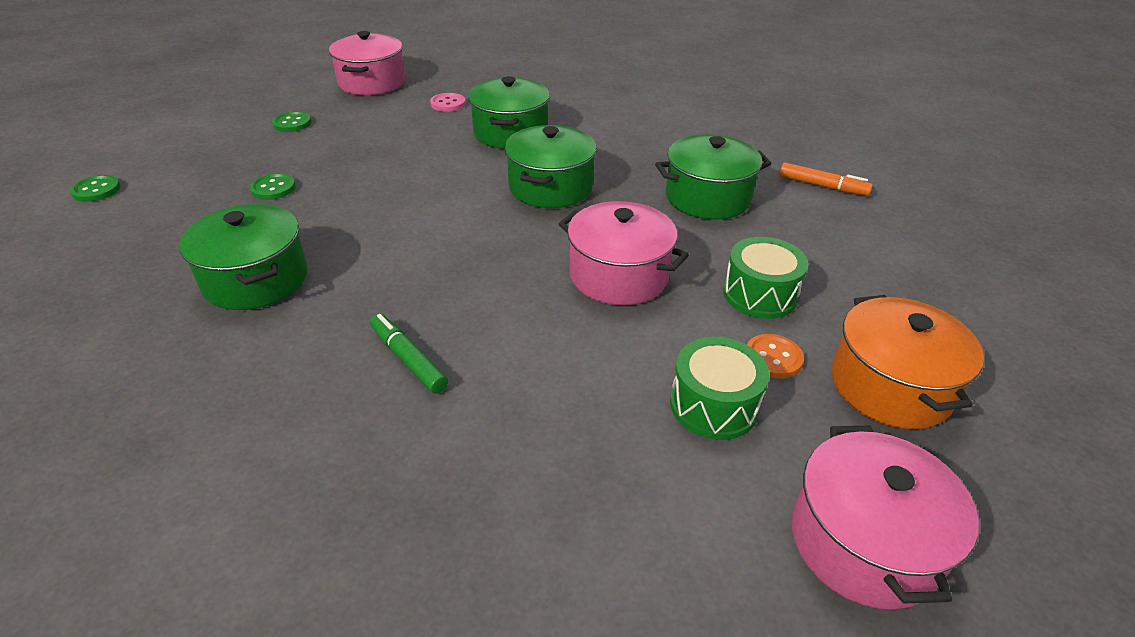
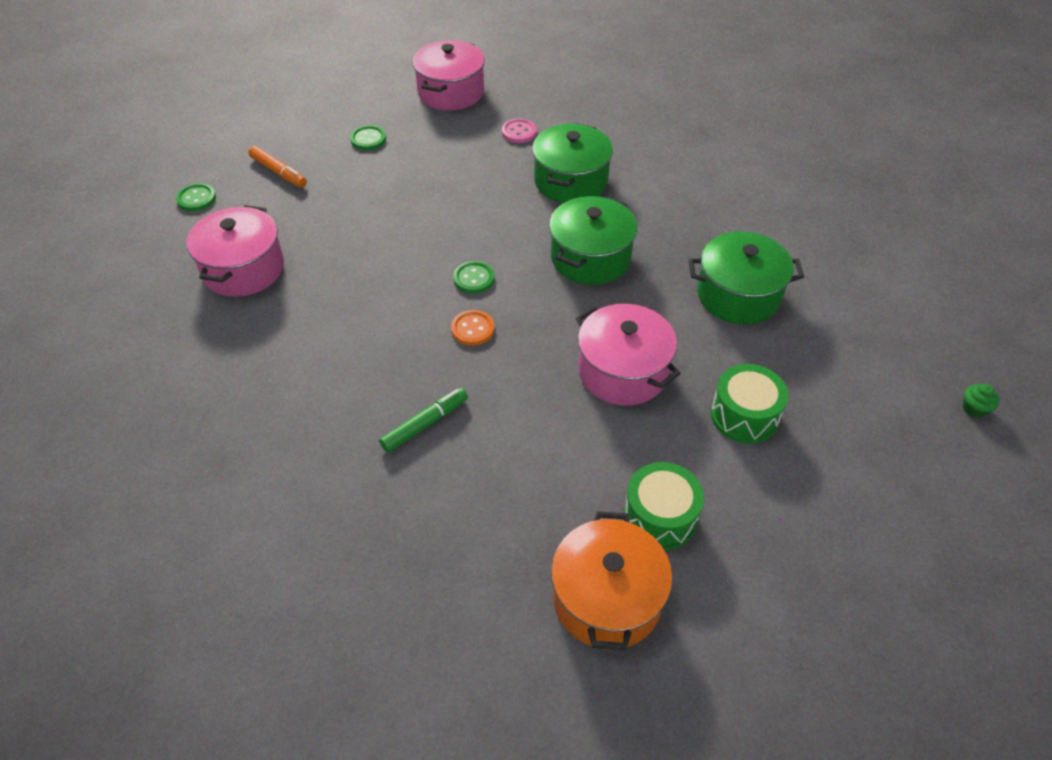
camera: 15 degrees right, 10 degrees up
(256, 279) = (316, 320): green pot -> none
(273, 188) = (342, 220): green button -> green button (474, 278)
(408, 359) = (425, 424): green marker -> green marker turned 75 degrees clockwise
(773, 358) = (729, 483): orange button -> orange button (472, 329)
(822, 186) = (862, 299): orange marker -> orange marker (278, 172)
(864, 542) = (733, 658): pink pot -> pink pot (243, 269)
(890, 386) = (821, 531): orange pot -> orange pot (607, 599)
(970, 254) = (974, 408): none -> green cupcake

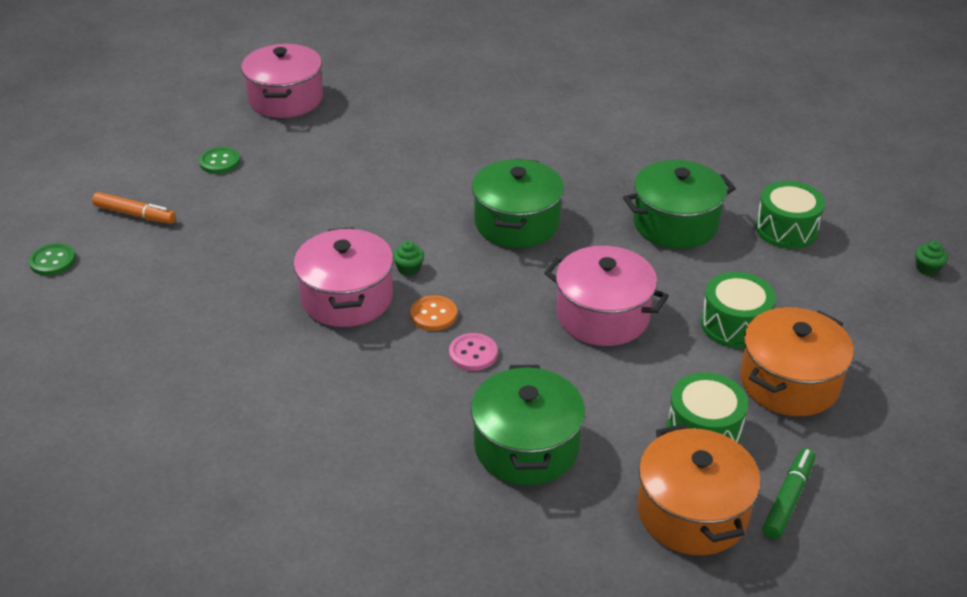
camera: 20 degrees left, 10 degrees down
(243, 269) = (150, 317): pink pot -> pink pot (347, 298)
(425, 424) = (432, 412): green marker -> green marker (788, 499)
(474, 278) = (409, 268): green button -> green cupcake
(519, 132) = (380, 123): pink button -> pink button (473, 353)
(570, 181) = (459, 157): green pot -> green pot (526, 447)
(769, 491) = (789, 382): none -> orange pot
(846, 328) = (786, 229): none -> green drum

